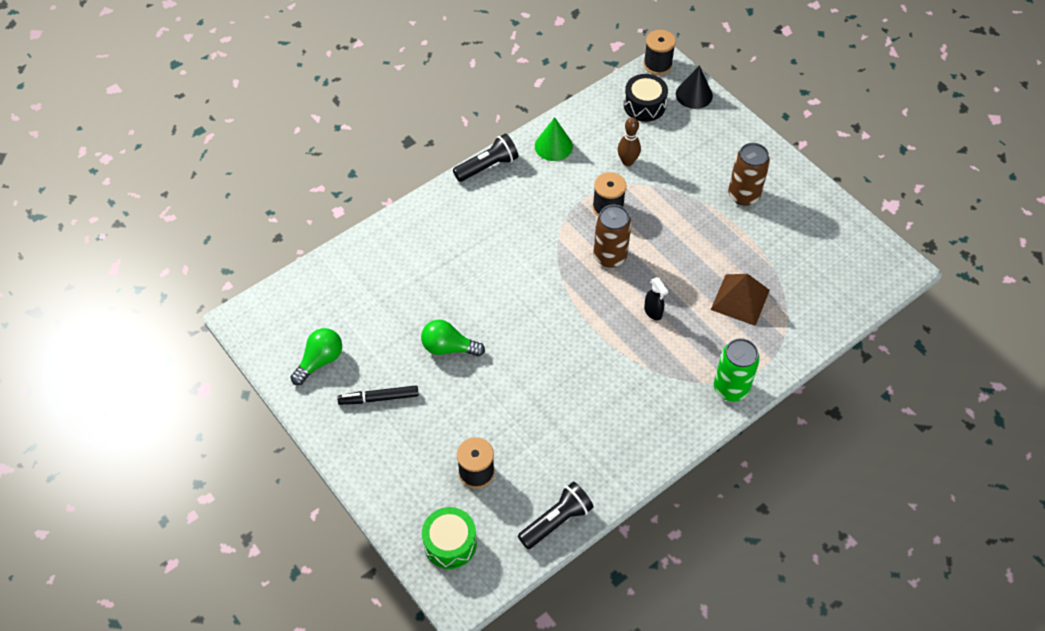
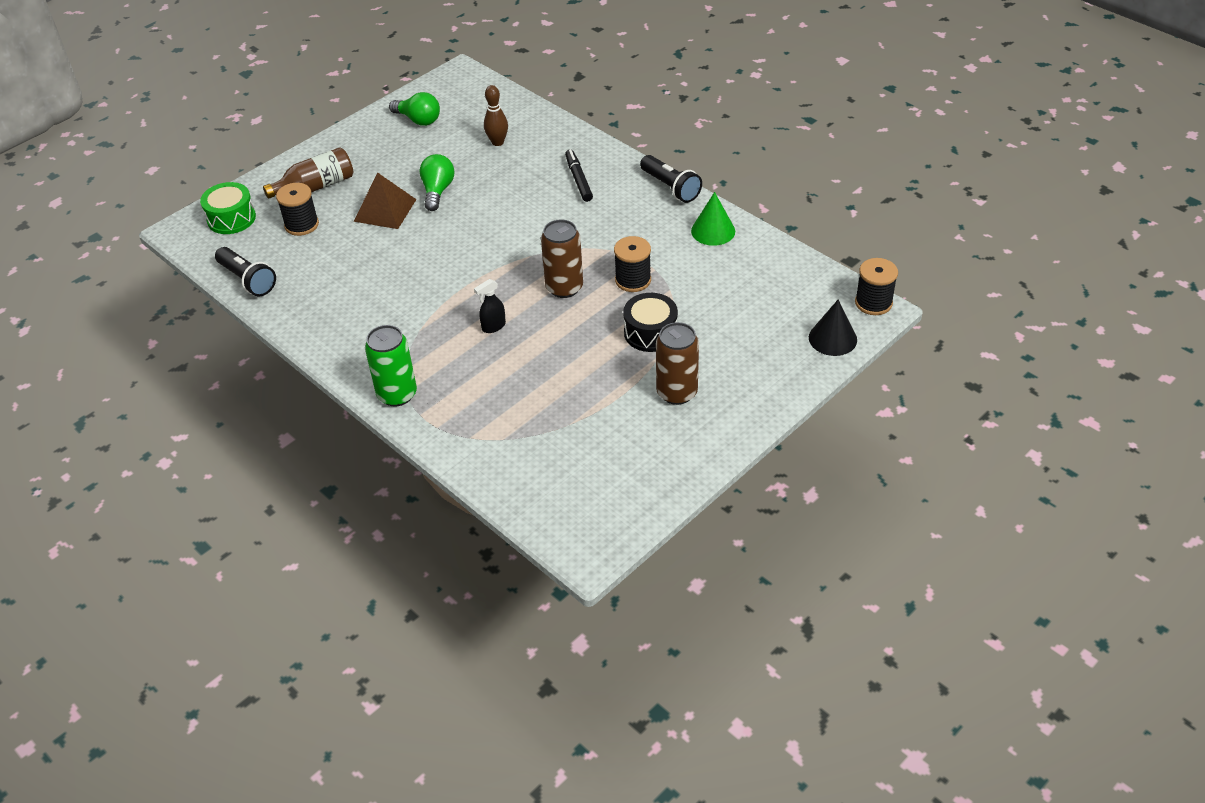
camera: 85 degrees right, 10 degrees down
(379, 398) = (380, 158): black marker -> black marker (578, 179)
(414, 460) = (316, 187): none -> brown bottle
(627, 161) = (705, 290): brown bowling pin -> brown bowling pin (497, 142)
(644, 105) = (799, 296): black drum -> black drum (650, 333)
(740, 299) = (518, 396): brown pyramid -> brown pyramid (385, 210)

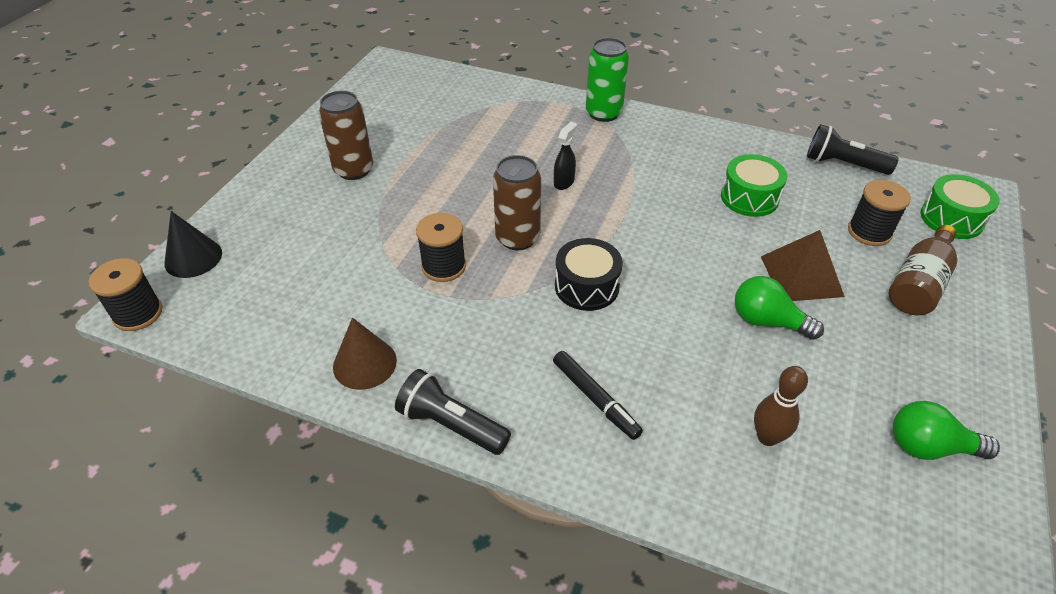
camera: 155 degrees right, 0 degrees up
(356, 272) = (749, 197): none -> green drum
(437, 191) = (767, 321): green light bulb -> green light bulb turned 135 degrees clockwise
(650, 333) = (400, 215): black drum -> black drum (586, 286)
(713, 231) = (364, 363): green cone -> brown cone

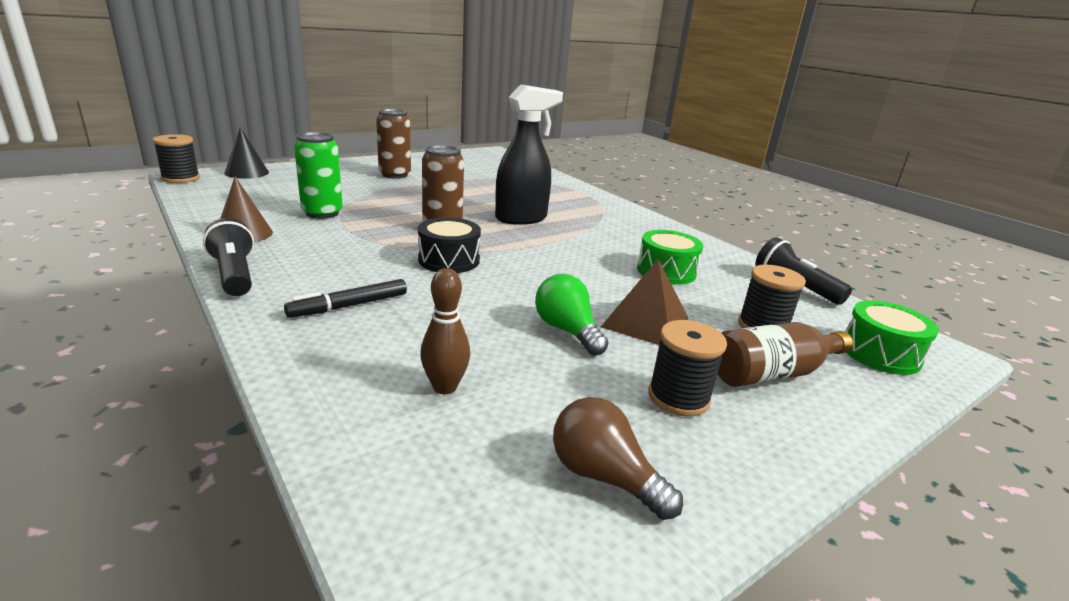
camera: 30 degrees right, 20 degrees down
(444, 266) = (371, 220): black spool -> black spool (678, 397)
(564, 182) = (521, 218): black spray bottle -> black spray bottle, size x2.21
(595, 399) = (349, 306): black marker -> black marker turned 60 degrees clockwise
(603, 113) = (608, 204): green can -> green can (322, 213)
(929, 447) = (604, 477): green light bulb -> brown light bulb

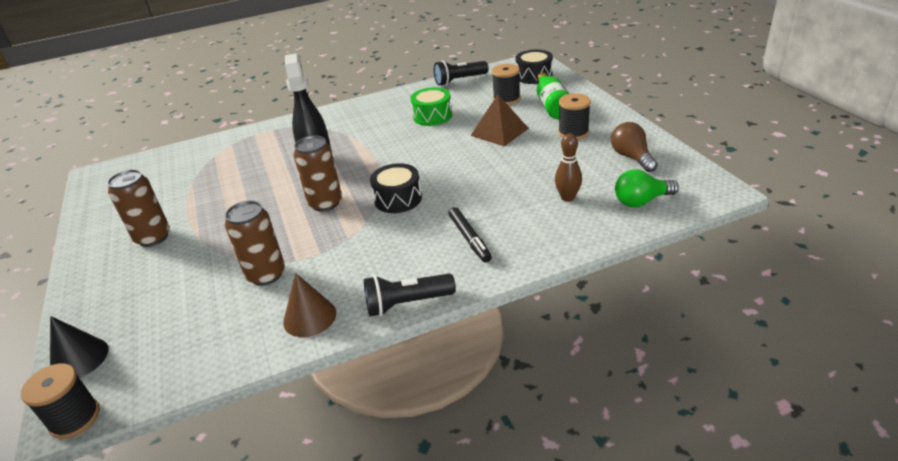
camera: 70 degrees left, 10 degrees up
(322, 213) = (266, 274): green can -> brown can
(567, 331) = (508, 157): green light bulb -> green light bulb (641, 201)
(604, 477) = (632, 157): brown light bulb -> brown light bulb turned 105 degrees clockwise
(772, 374) = (552, 106): brown bottle -> green bottle
(880, 353) = (534, 76): green drum -> black drum

